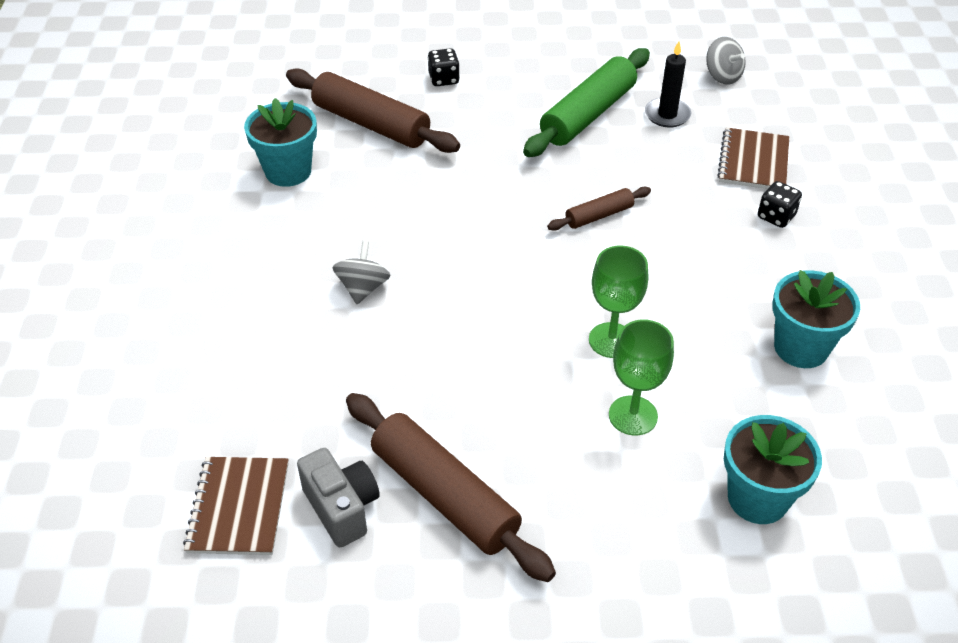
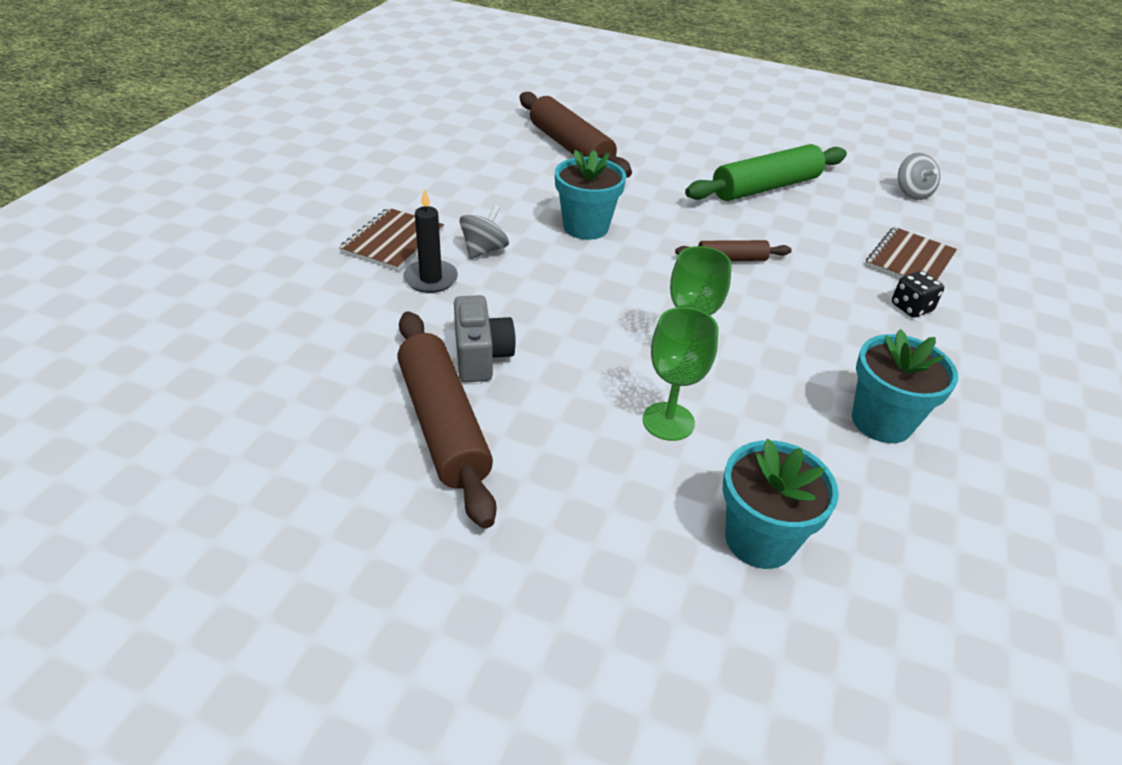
camera: 20 degrees right, 5 degrees down
(239, 507) = (260, 371): brown notebook -> brown notebook (393, 241)
(288, 171) = (481, 159): turquoise flower pot -> turquoise flower pot (585, 227)
(342, 508) = (345, 402): grey camera -> grey camera (481, 357)
(444, 79) = (651, 135): black dice -> none
(667, 115) = (841, 206): black candle -> black candle (431, 279)

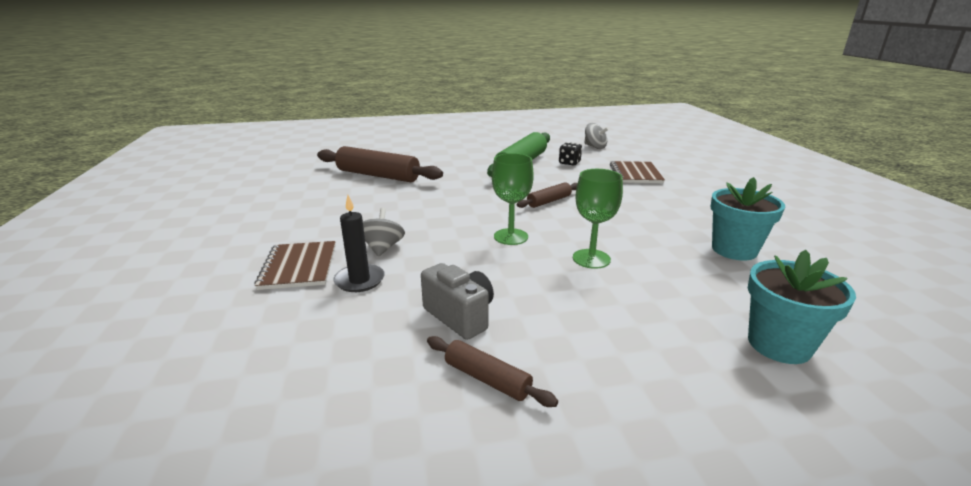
camera: 30 degrees left, 15 degrees down
(442, 424) = (487, 379): brown rolling pin -> brown rolling pin, size x0.51
(585, 227) = (440, 213): turquoise flower pot -> none
(668, 421) = (634, 300): green goblet -> green goblet (510, 237)
(911, 308) = (666, 193): black dice -> black dice (569, 163)

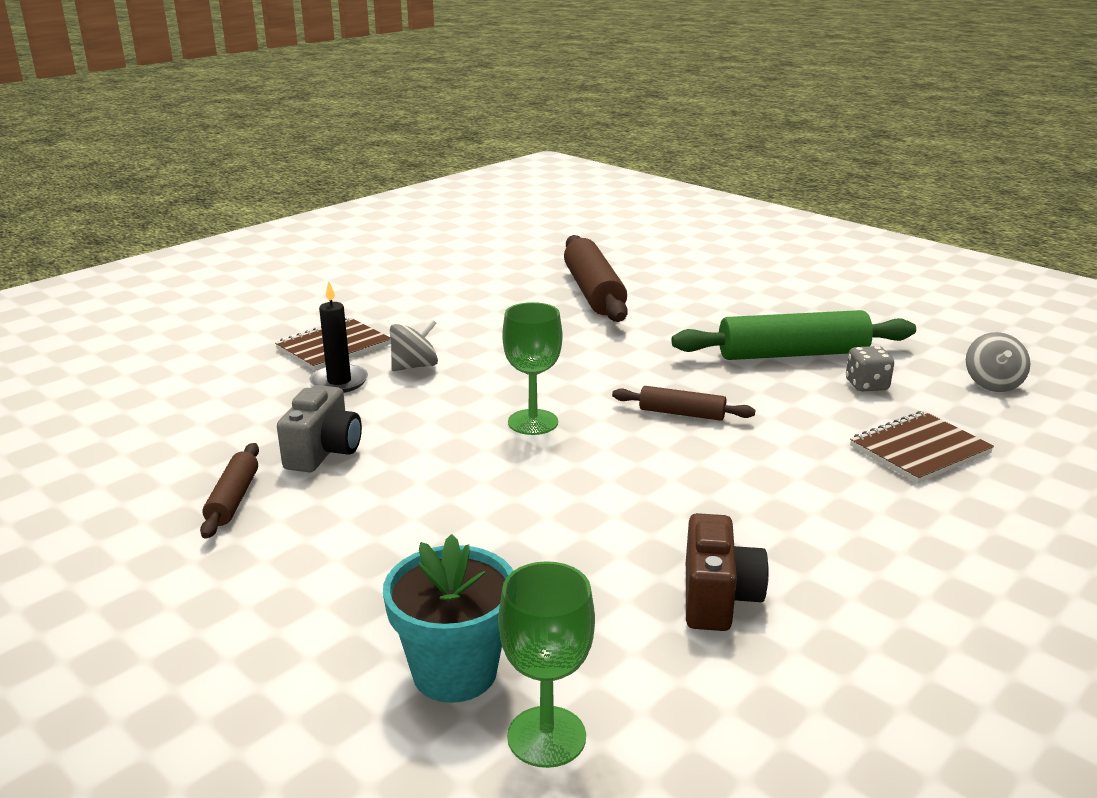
camera: 55 degrees right, 0 degrees up
(569, 163) = (866, 385): black dice -> grey dice
(591, 259) = (538, 489): green goblet -> green goblet (546, 736)
(734, 250) = (718, 598): turquoise flower pot -> brown camera

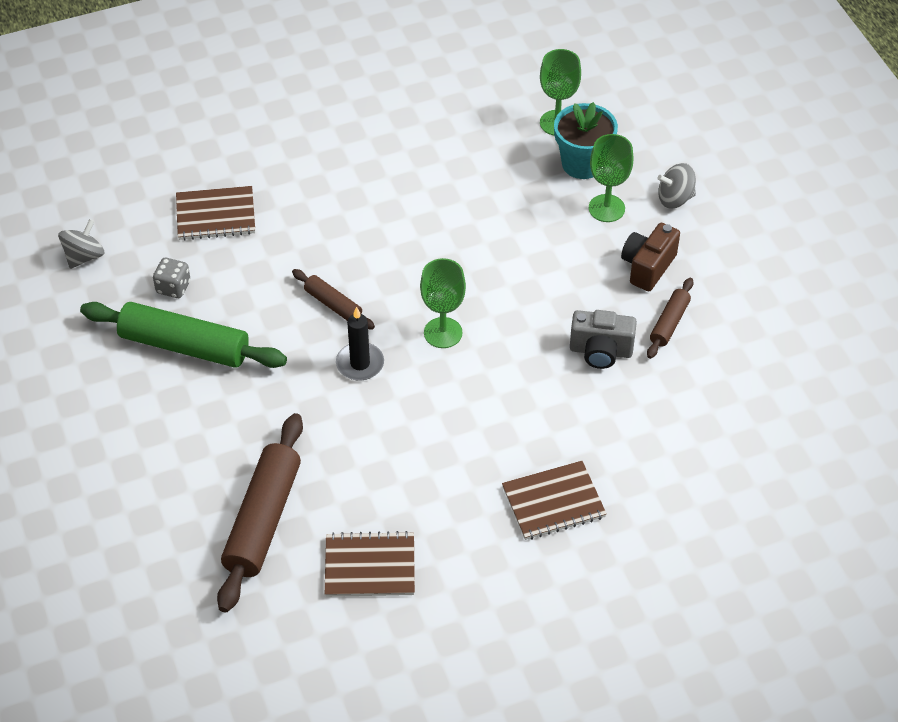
camera: 155 degrees left, 25 degrees up
(324, 452) = (601, 351): grey camera -> grey camera turned 120 degrees counterclockwise
(339, 382) = (565, 440): black candle -> black candle (360, 364)
(378, 612) = (606, 208): none -> green goblet
(415, 366) = (496, 442): grey spinning top -> grey spinning top (675, 198)
(482, 291) = (370, 566): none -> brown notebook
(718, 598) = (433, 159): brown camera -> brown camera (647, 267)

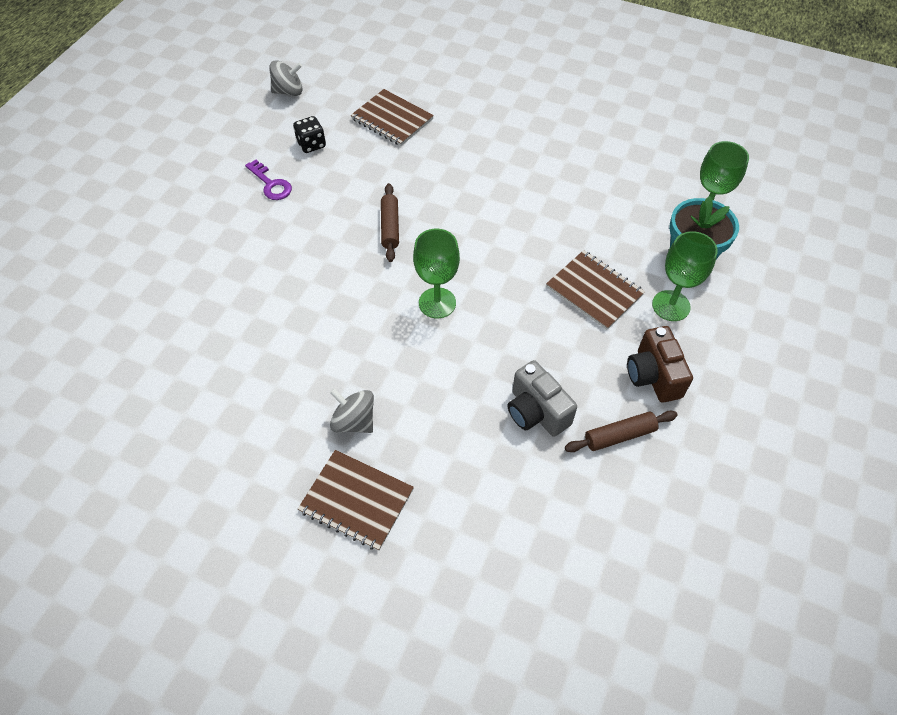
camera: 45 degrees right, 5 degrees up
(173, 287) = (311, 144): grey dice -> black dice
(185, 345) = (271, 184): green rolling pin -> purple key
(263, 519) = (165, 333): brown rolling pin -> none
(360, 364) = (356, 280): black candle -> none
(370, 566) = (180, 428): brown notebook -> brown notebook (594, 291)
(647, 267) = (653, 376): brown camera -> brown camera turned 90 degrees counterclockwise
(675, 198) = (739, 340): grey spinning top -> grey spinning top (354, 421)

